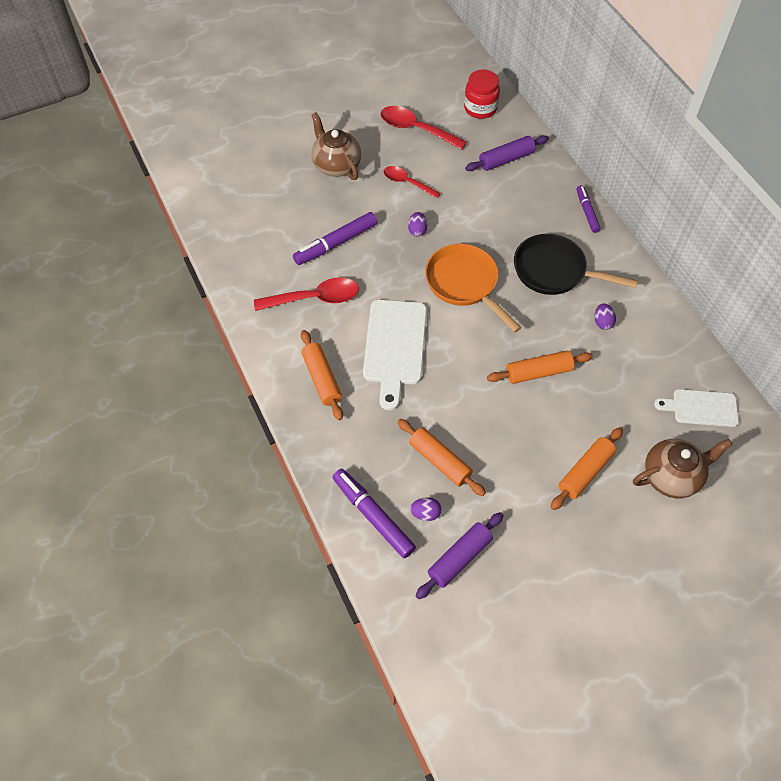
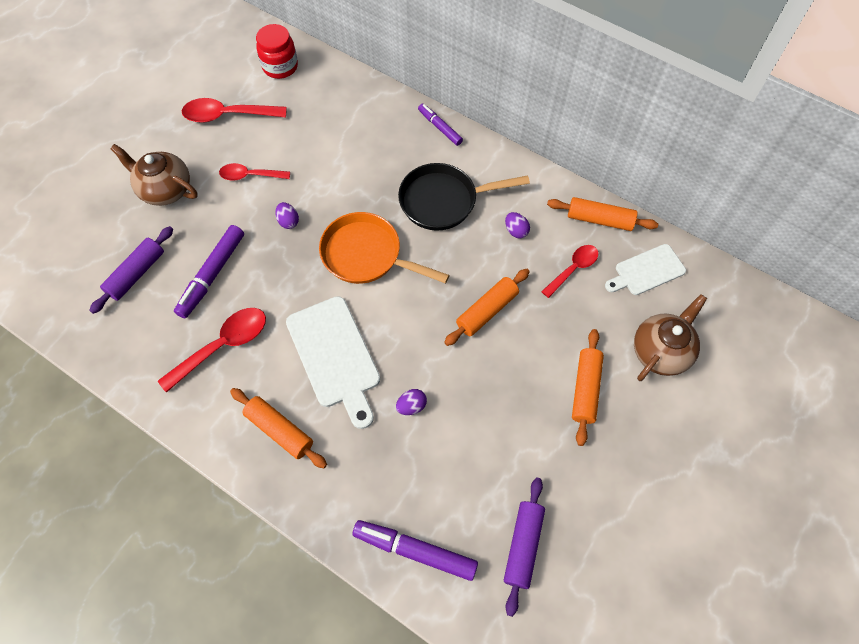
camera: 30 degrees left, 5 degrees up
(425, 513) = (464, 517): purple egg -> purple egg (411, 406)
(439, 461) = (447, 454): orange rolling pin -> orange rolling pin (599, 220)
(506, 159) = (335, 108): purple rolling pin -> purple rolling pin (136, 274)
(634, 375) = (573, 269): none -> red spoon

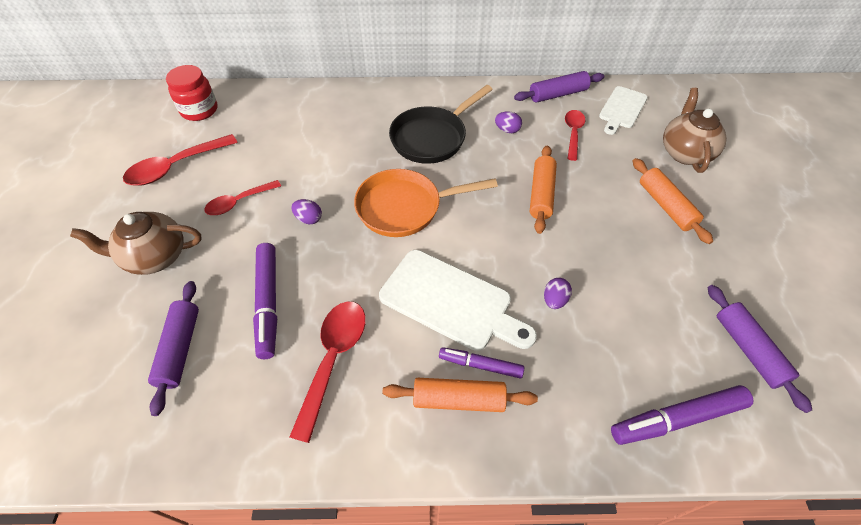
camera: 35 degrees left, 10 degrees down
(440, 127) = (381, 92): purple marker -> purple marker (480, 365)
(599, 220) = (558, 94): orange rolling pin -> purple rolling pin

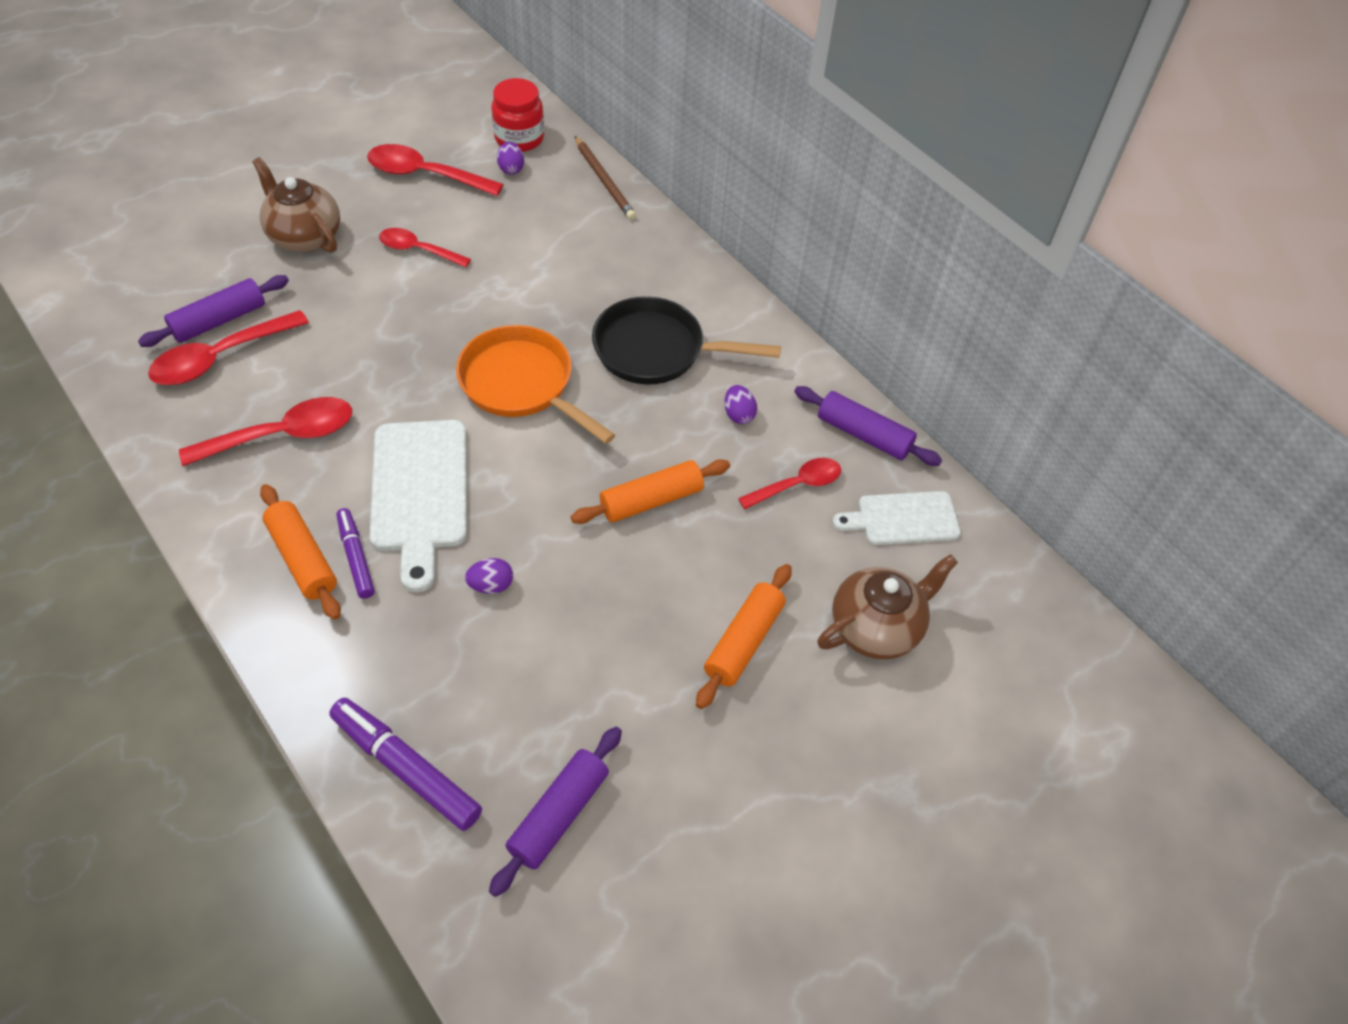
camera: 50 degrees right, 0 degrees up
(219, 366) = (220, 358): none -> red spoon
(268, 303) = (312, 349): purple marker -> none
(279, 94) = (604, 181): none -> brown pencil
(309, 219) = (440, 316): purple egg -> purple egg (511, 169)

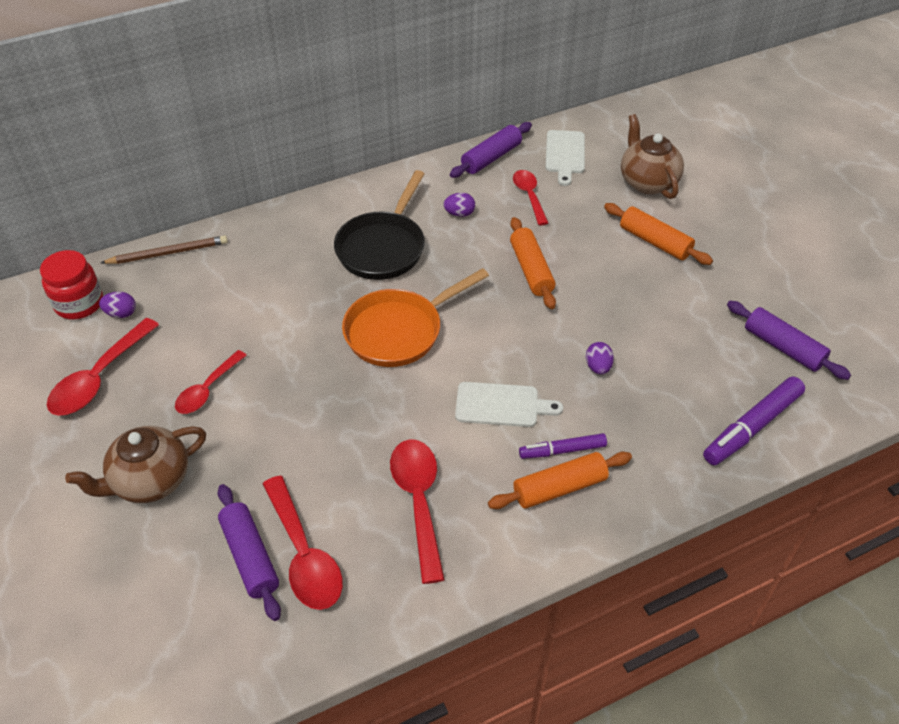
camera: 75 degrees left, 5 degrees down
(419, 492) = (501, 405): white cutting board -> white cutting board, size x0.62

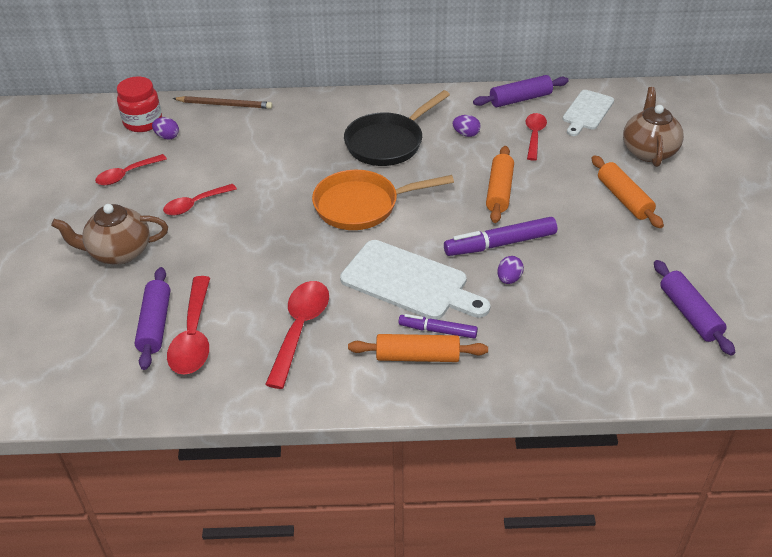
camera: 25 degrees right, 5 degrees down
(99, 378) = (126, 175): red spoon -> red spoon, size x0.65
(501, 405) = (409, 282): white cutting board -> white cutting board, size x1.61
(752, 427) = (617, 366): purple marker -> purple marker (500, 244)

